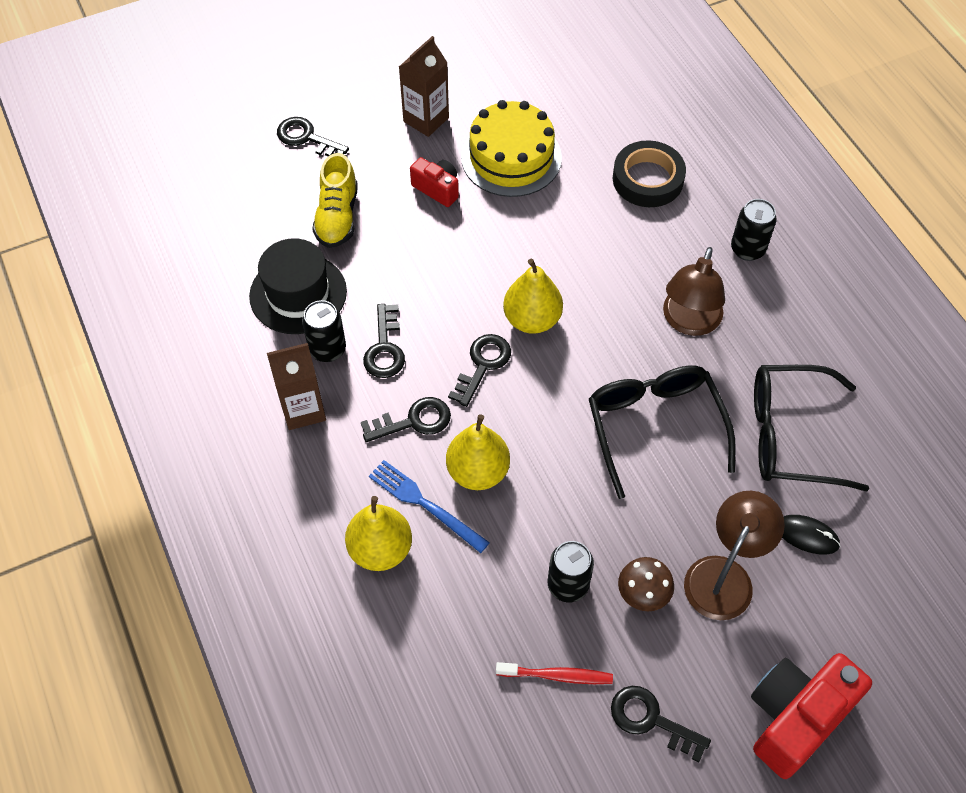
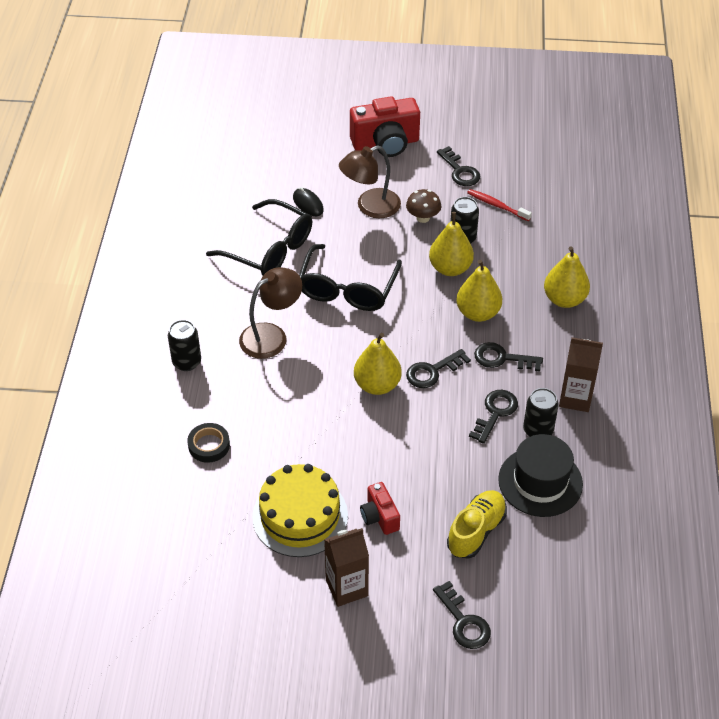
camera: 150 degrees left, 10 degrees down
(425, 505) = (522, 310): blue fork -> none
(553, 524) = (450, 268): none -> yellow pear
(647, 179) = (209, 445): black tape -> black tape, size x0.65

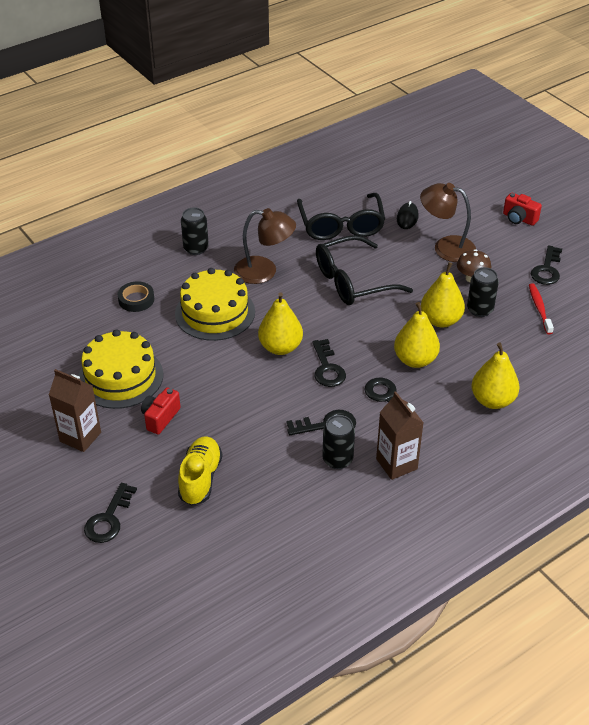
camera: 50 degrees right, 5 degrees down
(287, 401) = (215, 312): none -> yellow cake
(385, 144) = (519, 219): red camera -> red camera, size x0.54
(432, 371) = (327, 368): black key -> black key turned 120 degrees counterclockwise
(476, 531) = (200, 478): yellow shoe -> yellow shoe turned 75 degrees counterclockwise
(540, 482) = (287, 489): black hat -> none

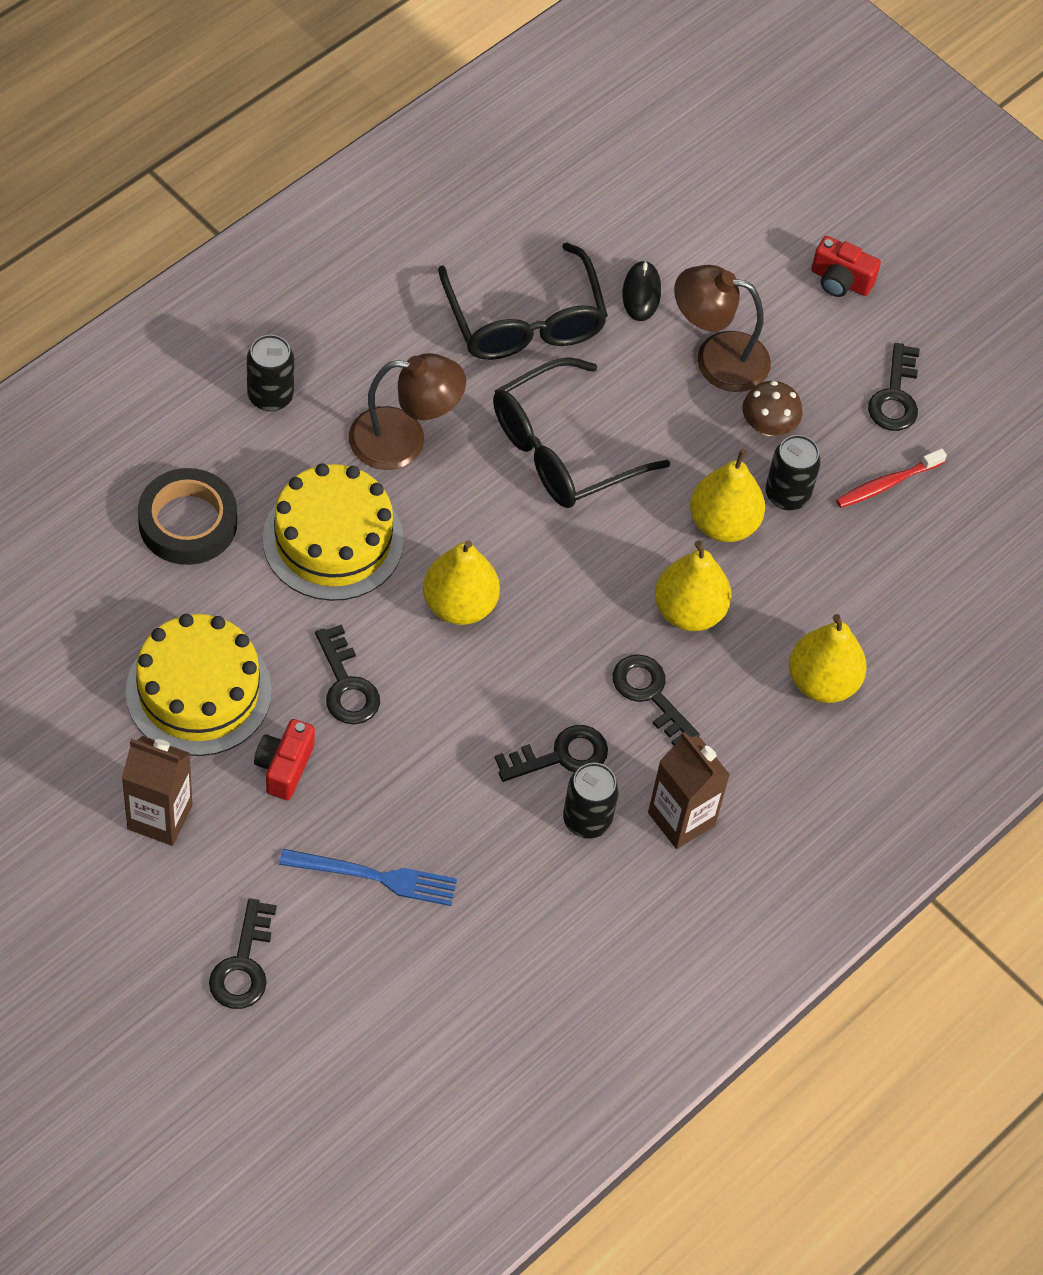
camera: 15 degrees left, 15 degrees up
(136, 299) = (188, 522): black tape -> black tape, size x1.54
(200, 478) = (374, 877): yellow shoe -> blue fork
(327, 368) = (545, 641): black key -> black key (346, 685)
(539, 308) = (887, 484): red toothbrush -> red toothbrush turned 105 degrees counterclockwise

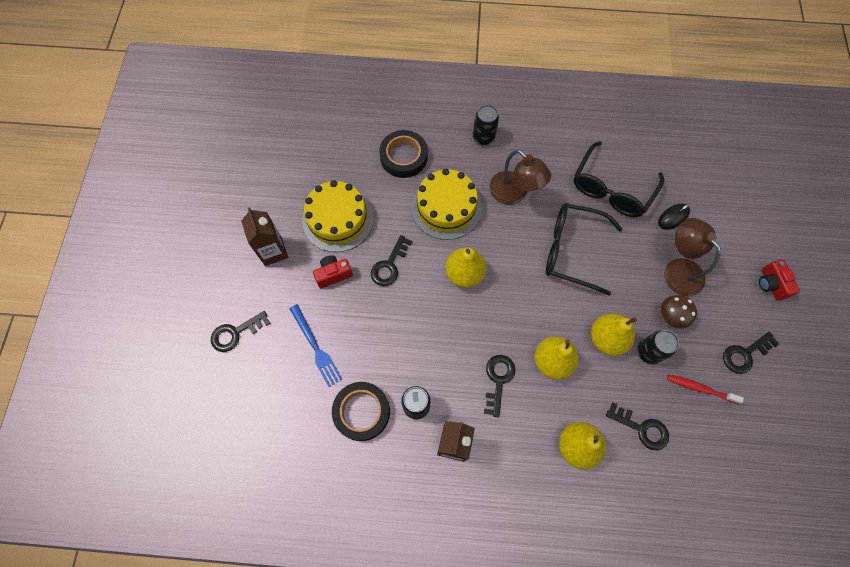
camera: 55 degrees right, 10 degrees up
(528, 892) = (361, 412): none -> black tape
(561, 756) = (436, 370): black key -> black key (642, 428)

